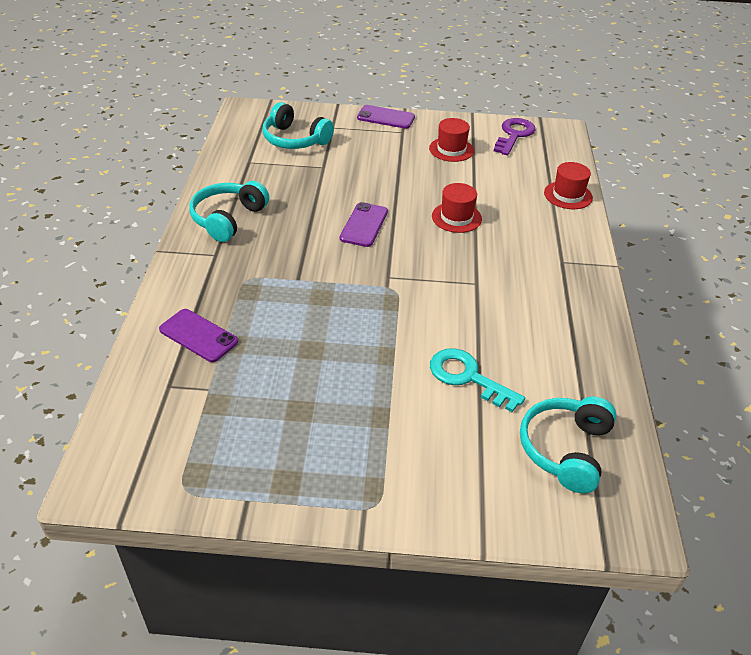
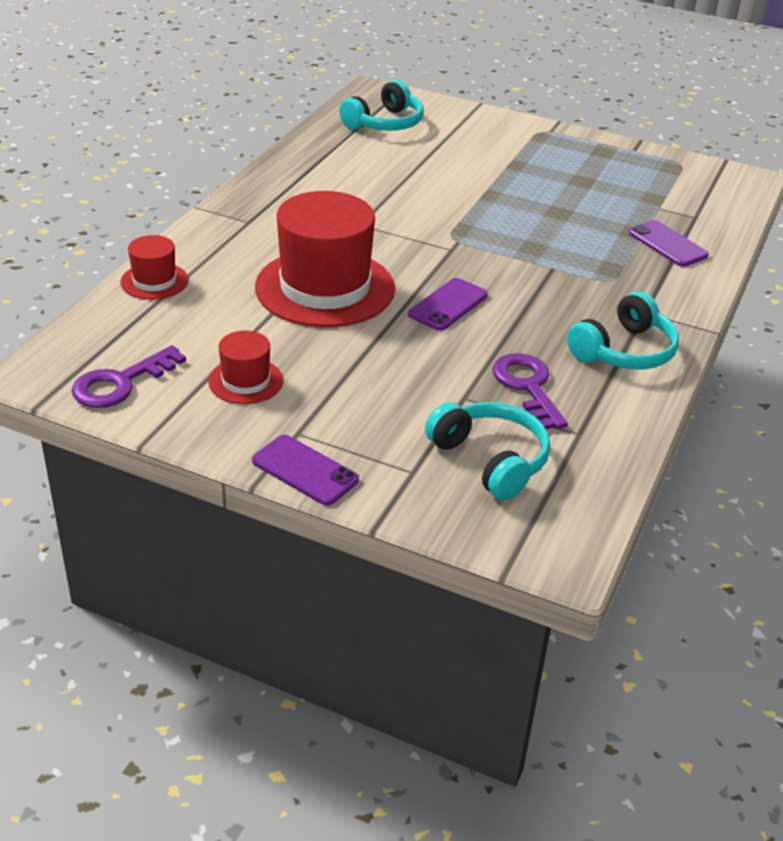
camera: 160 degrees left, 5 degrees down
(287, 181) = (527, 386): none -> purple key
(456, 217) = (325, 288): red hat -> red hat, size x2.09
(467, 377) = (427, 169): turquoise key -> none

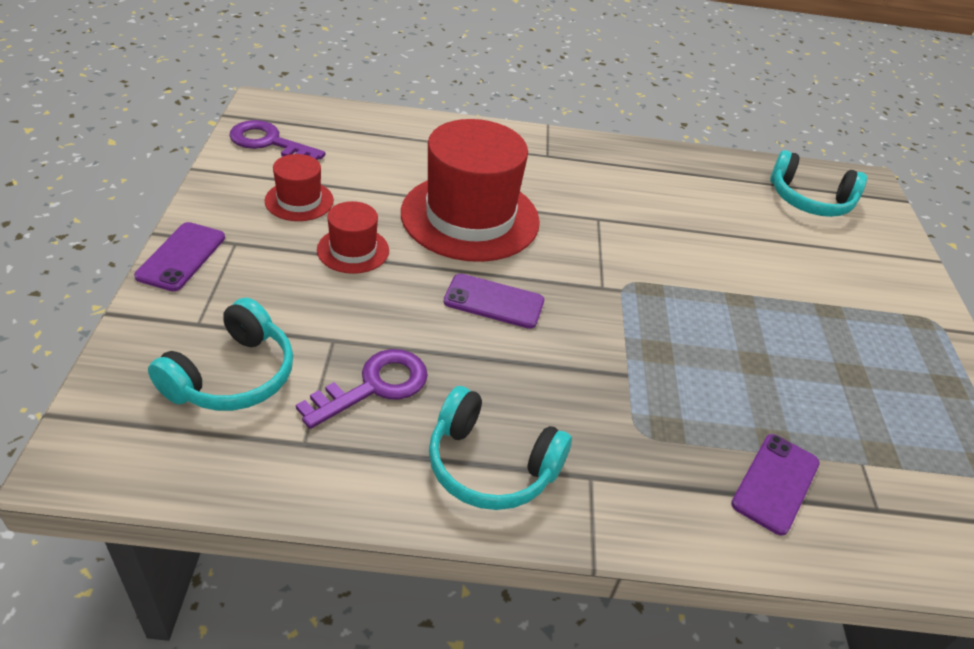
camera: 65 degrees right, 5 degrees up
(154, 281) = (419, 128): red hat -> red hat (353, 250)

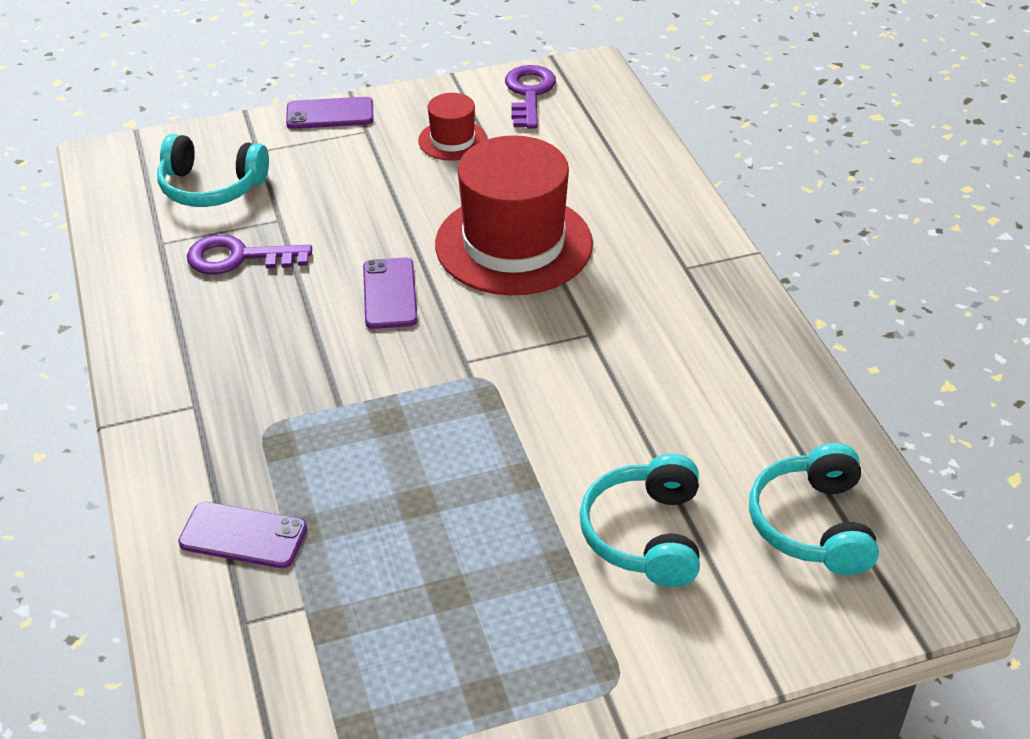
camera: 75 degrees right, 0 degrees up
(353, 250) = (404, 192): red hat -> none
(374, 386) = (238, 258): purple key -> purple key turned 150 degrees clockwise
(490, 465) = (182, 344): turquoise headphones -> turquoise headphones (645, 534)

